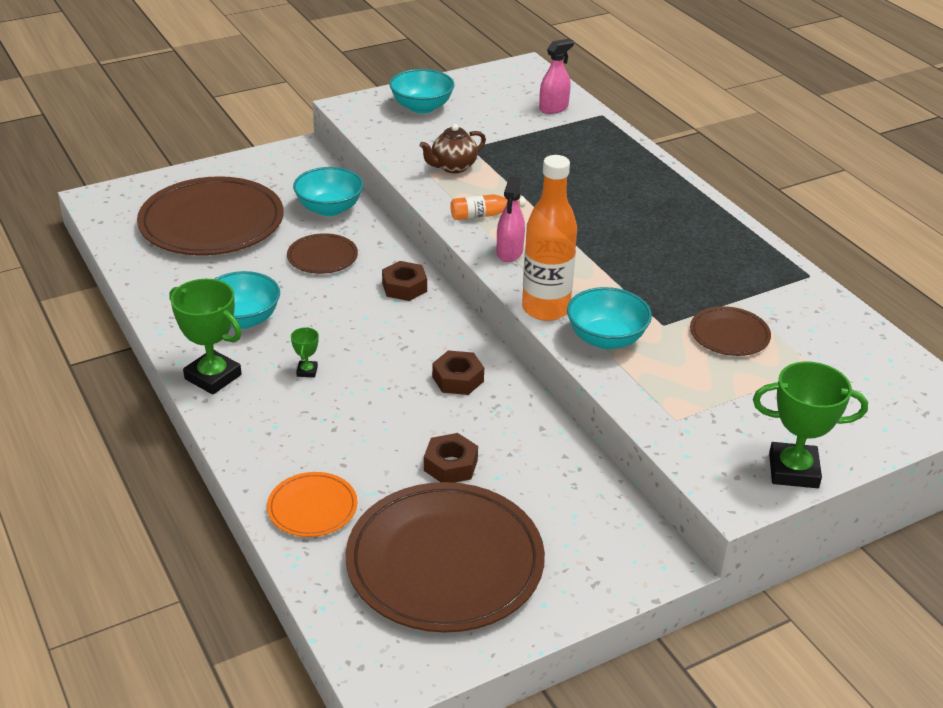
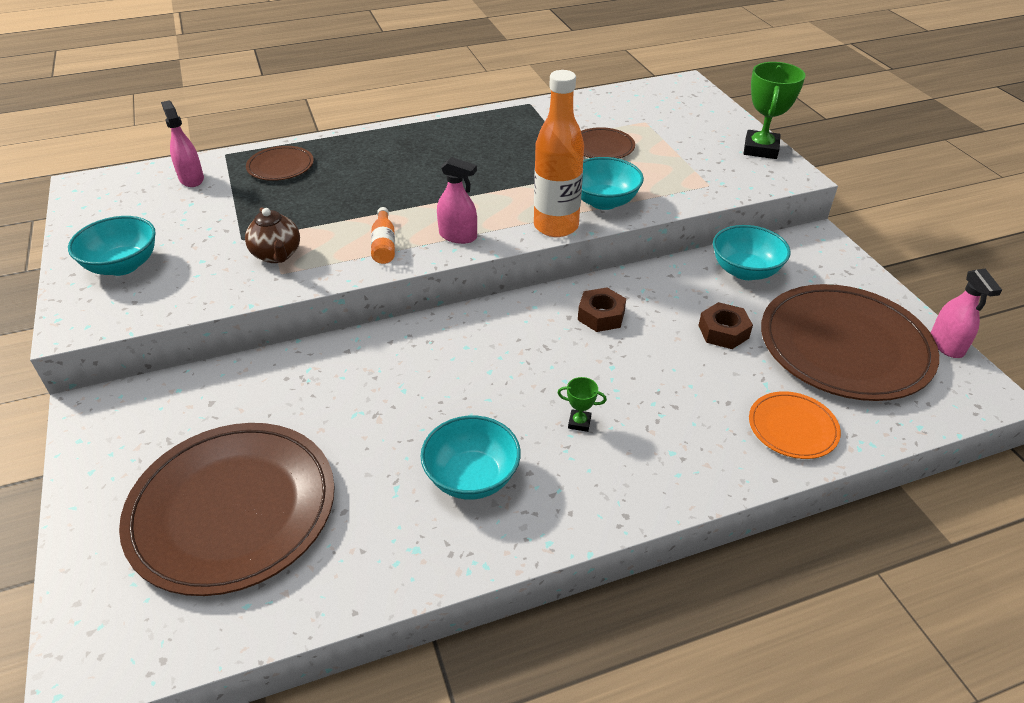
camera: 80 degrees left, 5 degrees up
(213, 377) = (582, 507): green trophy -> none
(322, 257) = (360, 399): brown plate -> brown plate (280, 166)
(329, 208) = (255, 388): turquoise bowl -> turquoise bowl (745, 271)
(404, 287) = (441, 338): brown nut -> none
(465, 658) = (946, 345): none -> pink spray bottle

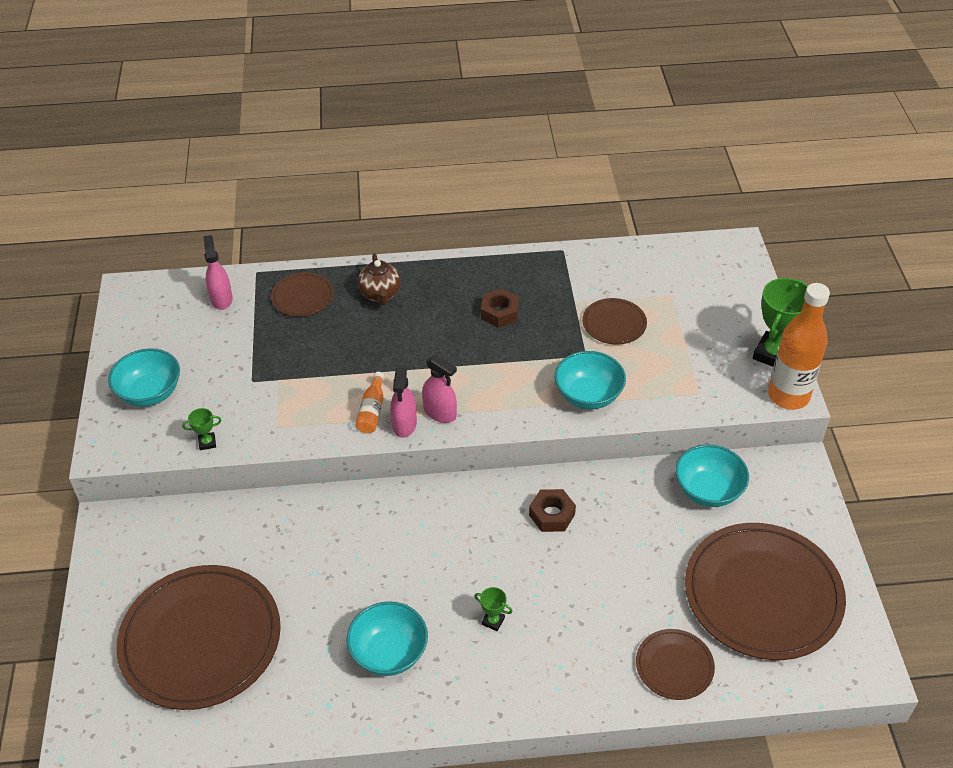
camera: 15 degrees right, 5 degrees up
(201, 299) = (207, 443): none -> green trophy
(277, 255) = (278, 405): brown teapot -> brown teapot (380, 294)
(556, 226) = (532, 418): orange bottle -> orange bottle (788, 396)
(723, 332) = (657, 555): brown nut -> brown nut (500, 313)
(792, 427) = (674, 666): orange plate -> brown plate
(946, 345) = (861, 612): pink spray bottle -> pink spray bottle (404, 424)

